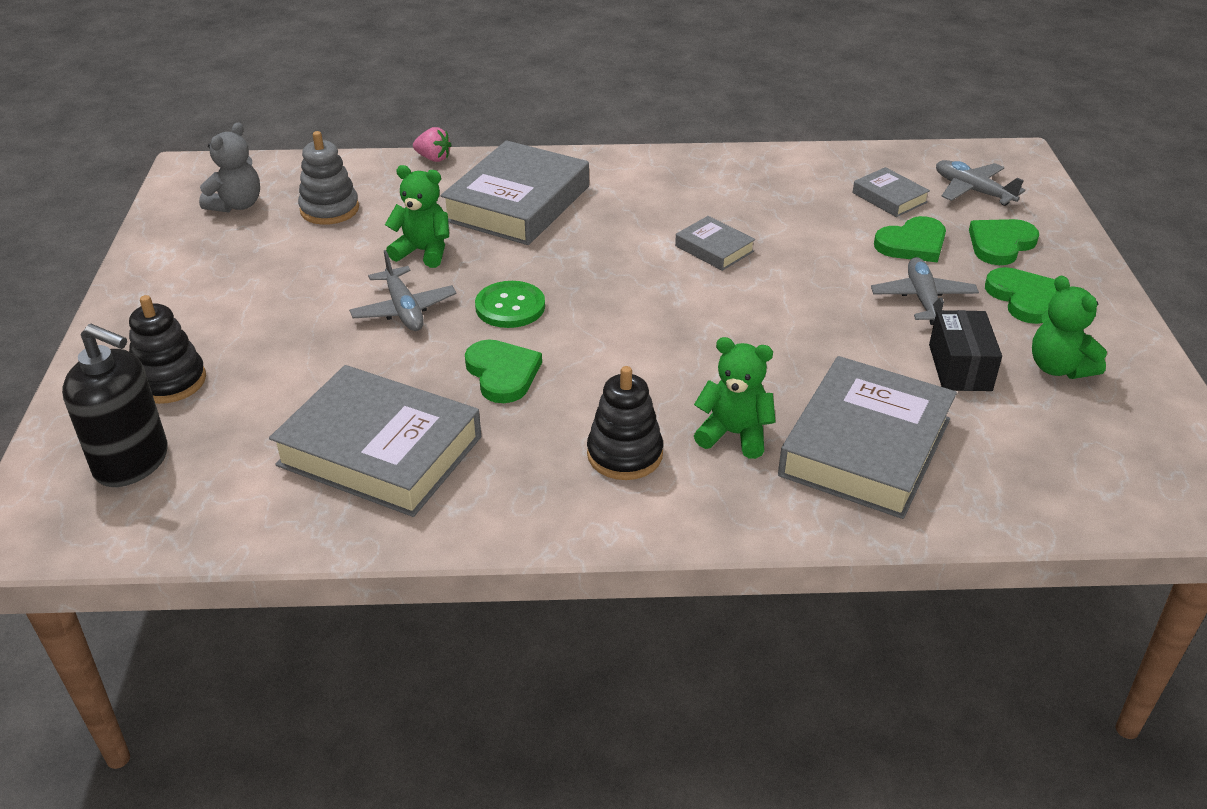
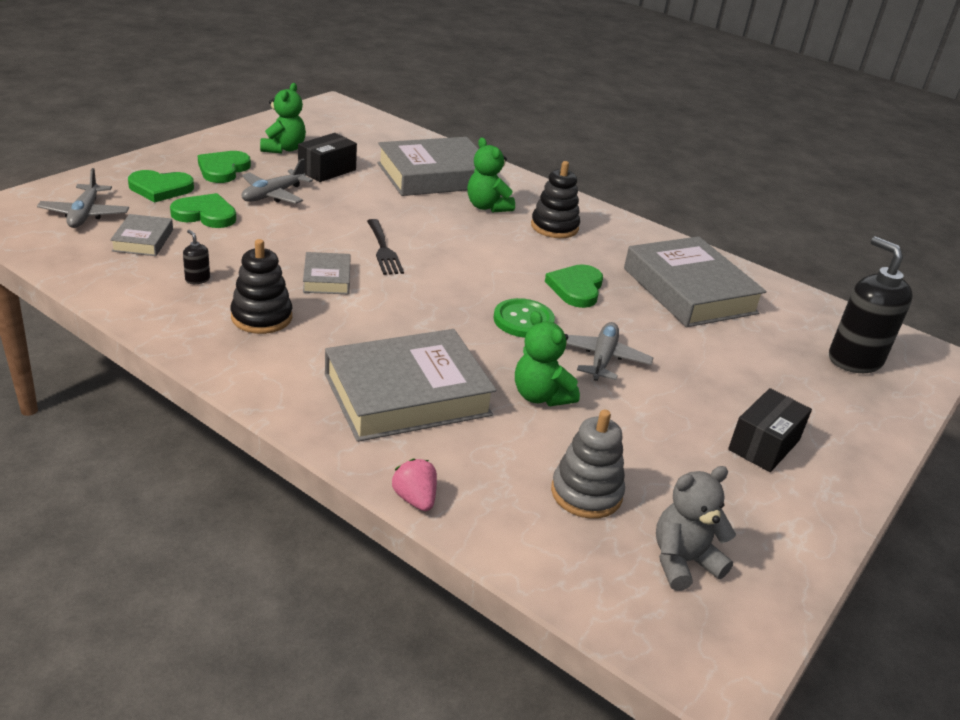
camera: 145 degrees left, 5 degrees down
(170, 381) = (815, 399): black stacking toy -> black stacking toy (261, 317)
(208, 308) = (764, 445): none -> black box
(725, 303) = (383, 250): none -> black fork
(789, 194) = (197, 279): none -> black soap dispenser

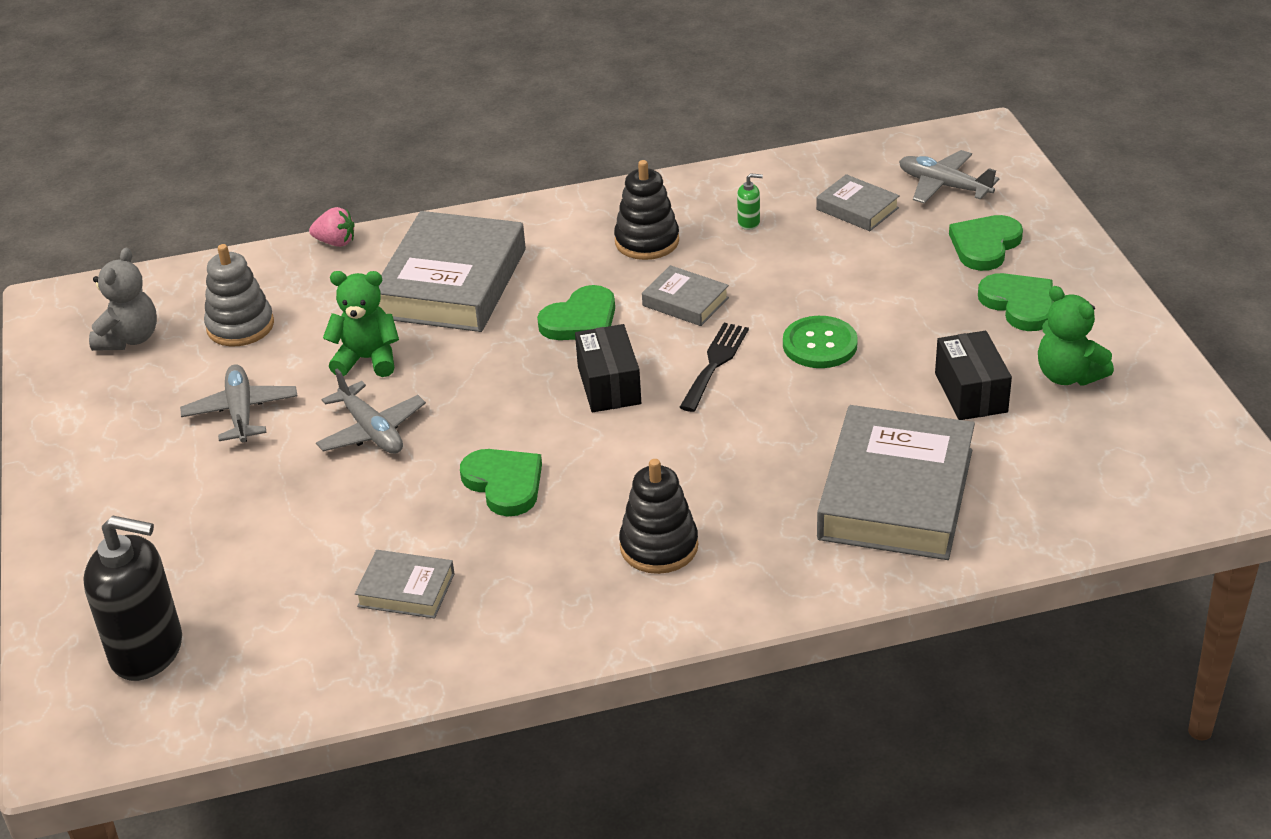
camera: 135 degrees right, 5 degrees up
(197, 279) = (749, 223): black soap dispenser -> green soap dispenser
(205, 214) = (893, 260): green heart -> green heart (581, 320)
(273, 195) = (918, 323): grey plane -> grey plane (241, 412)
(383, 250) = (715, 363): black fork -> black fork turned 90 degrees clockwise
(487, 207) = (763, 505): green teddy bear -> none
(523, 320) = (486, 407): green button -> green button (820, 344)
(689, 291) = (406, 590): grey book -> grey book, size x0.48
(764, 445) = (153, 467): black box -> black box (609, 385)

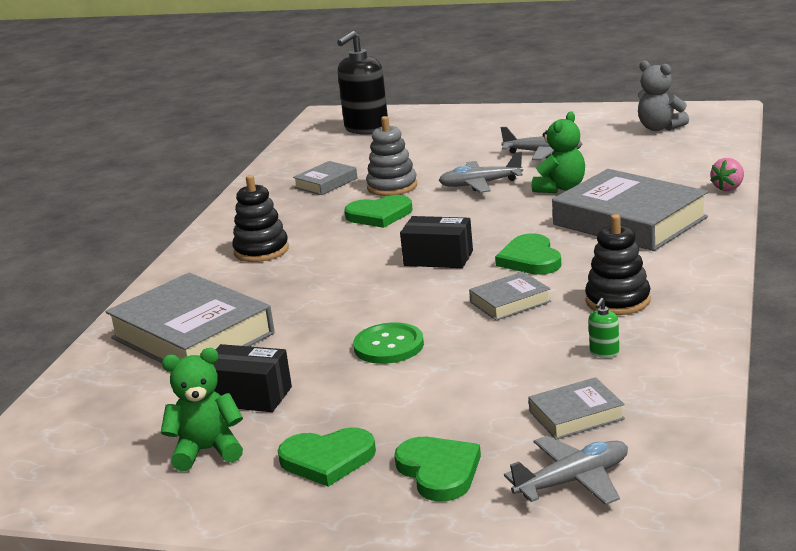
camera: 120 degrees right, 15 degrees down
(240, 326) = (642, 156): grey stacking toy -> grey stacking toy (392, 187)
(715, 363) = (417, 299): black fork -> none

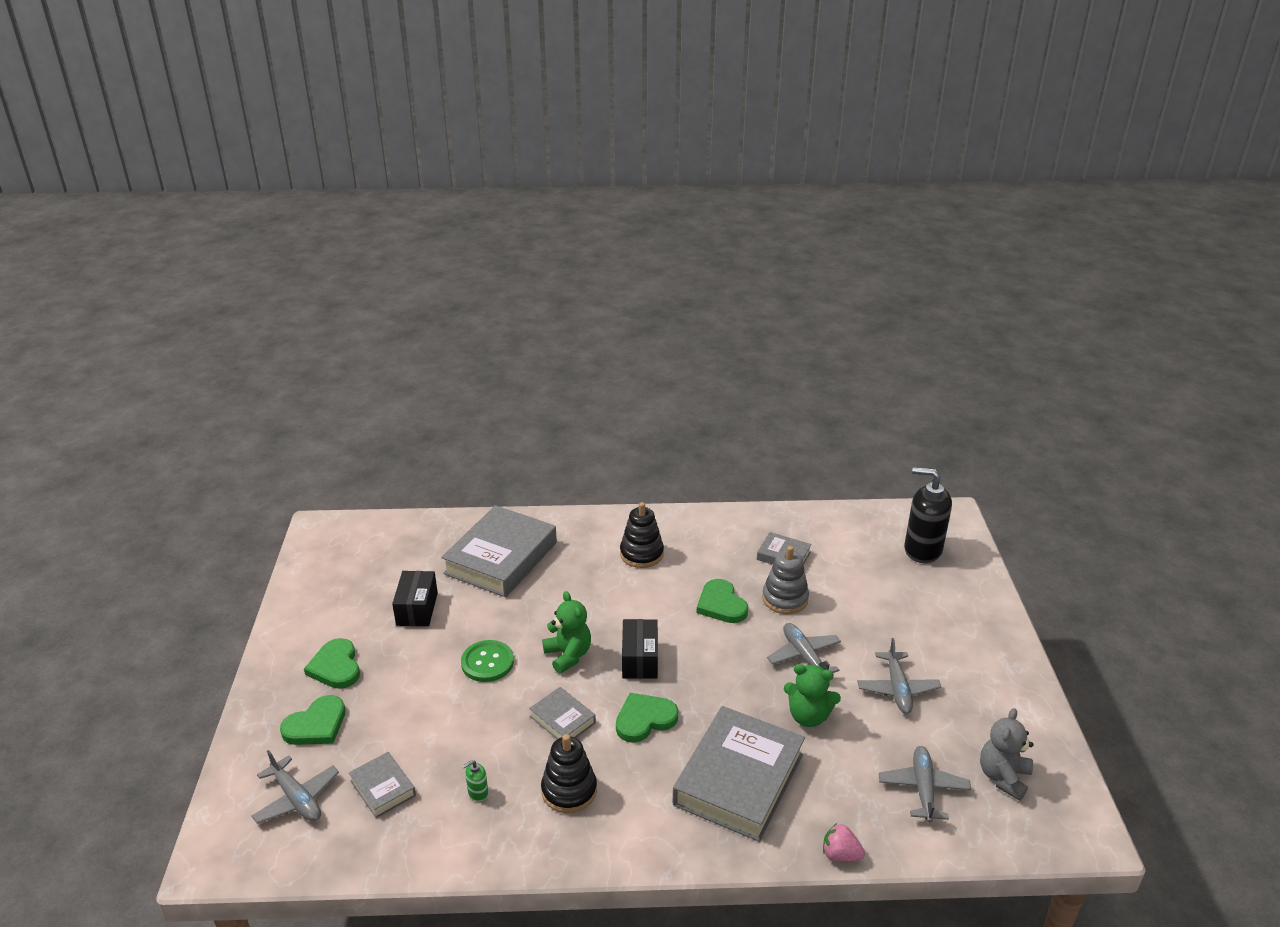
camera: 70 degrees right, 10 degrees up
(207, 451) = (351, 609): green teddy bear -> green teddy bear (568, 655)
(604, 352) = (477, 793): green soap dispenser -> green soap dispenser turned 45 degrees counterclockwise
(663, 154) = (923, 788): none -> grey plane

